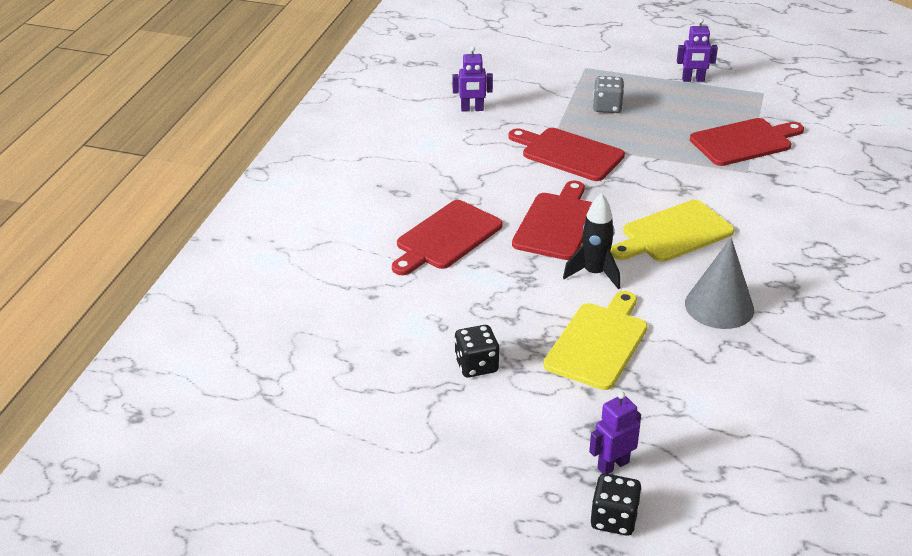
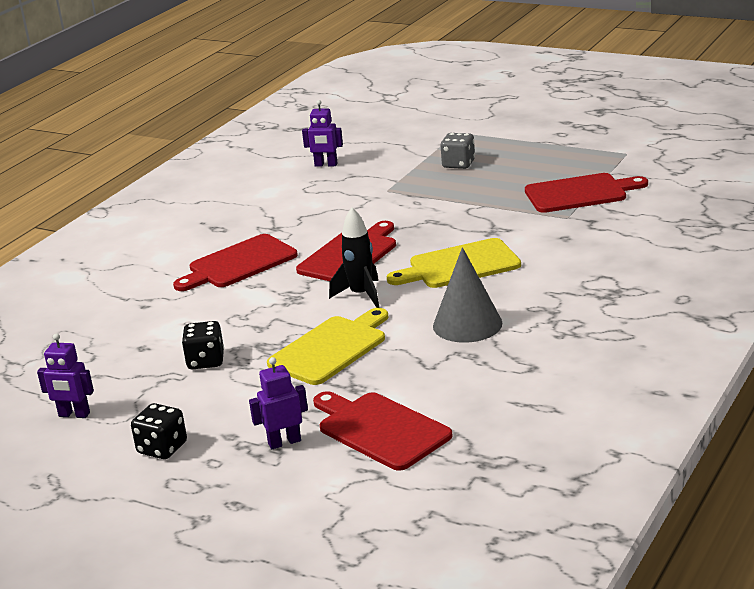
camera: 15 degrees right, 10 degrees down
(569, 153) = (397, 200): red cutting board -> red cutting board (380, 429)
(614, 519) = (259, 483): black dice -> black dice (162, 448)
(693, 80) = (560, 142): purple robot -> purple robot (74, 415)

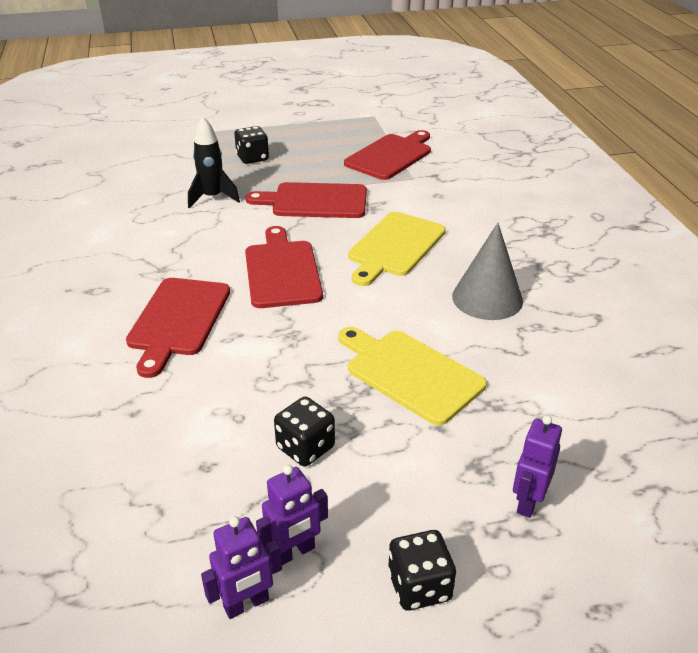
camera: 45 degrees left, 10 degrees up
(326, 165) = (124, 191): purple robot -> purple robot (294, 552)
(331, 348) = (410, 373): yellow cutting board -> yellow cutting board turned 45 degrees counterclockwise
(361, 295) = (353, 306): black rocket -> black rocket (212, 198)
(380, 429) = (585, 438): red cutting board -> red cutting board (315, 201)
(458, 164) = (252, 158): grey dice -> black dice

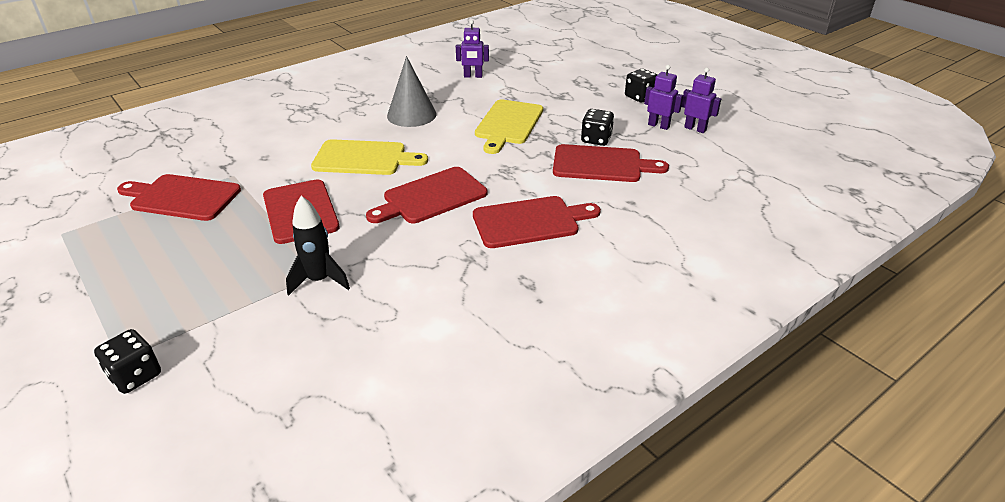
camera: 115 degrees left, 0 degrees up
(236, 423) = (601, 164): none -> red cutting board
(252, 158) = (206, 287): black dice -> black dice (135, 376)
(528, 501) = (569, 83): purple robot -> purple robot (473, 76)

